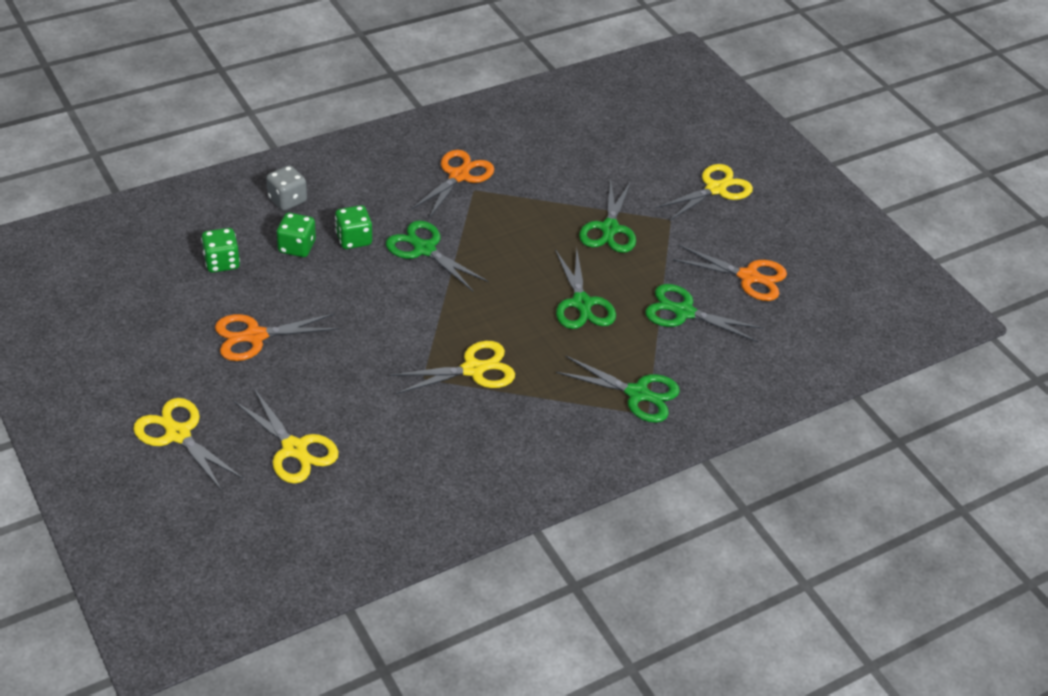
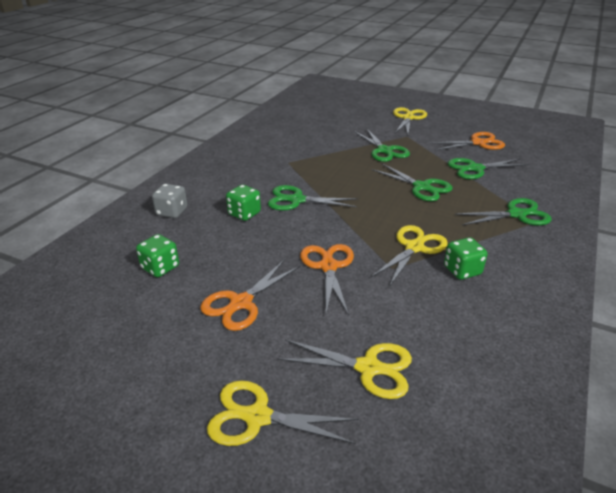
camera: 30 degrees left, 10 degrees down
(297, 247) = (209, 234): green dice -> green dice (462, 270)
(459, 176) = (270, 159): orange scissors -> orange scissors (328, 266)

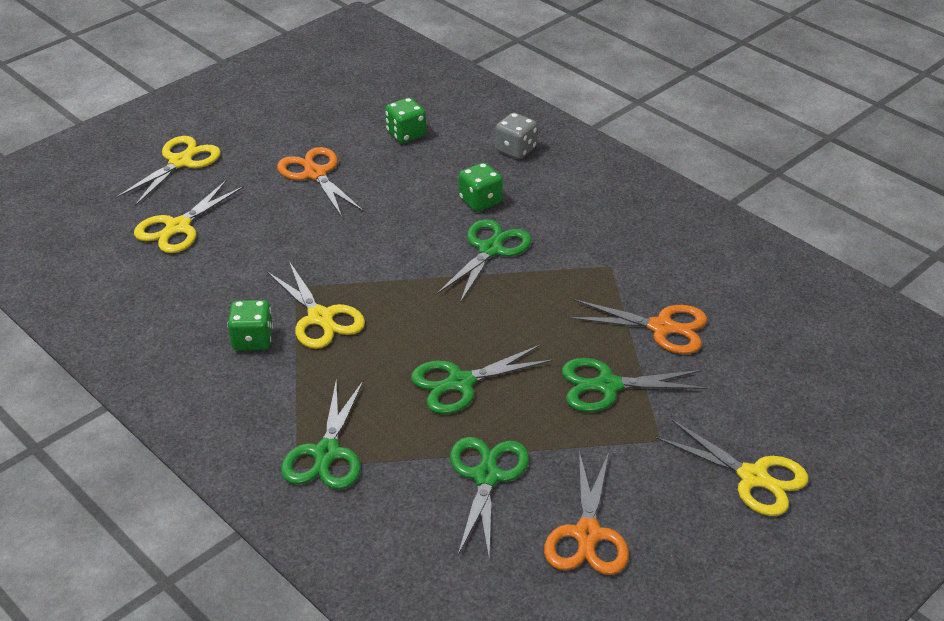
camera: 110 degrees right, 5 degrees up
(328, 266) = (332, 240): orange scissors -> orange scissors (662, 327)

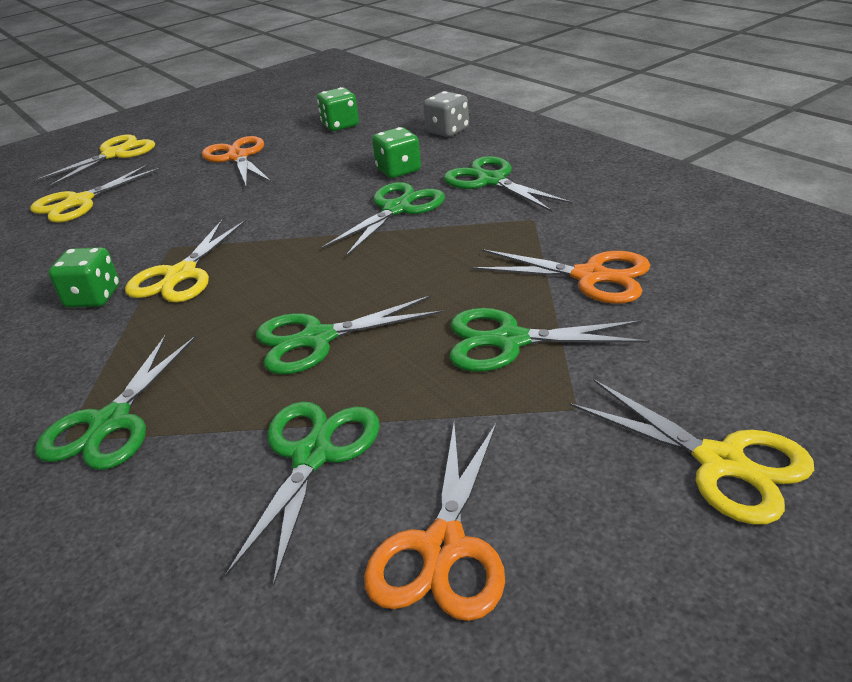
camera: 10 degrees right, 5 degrees down
(320, 318) = (181, 275): yellow scissors -> yellow scissors turned 45 degrees clockwise
(567, 219) = (491, 181): none -> green scissors

